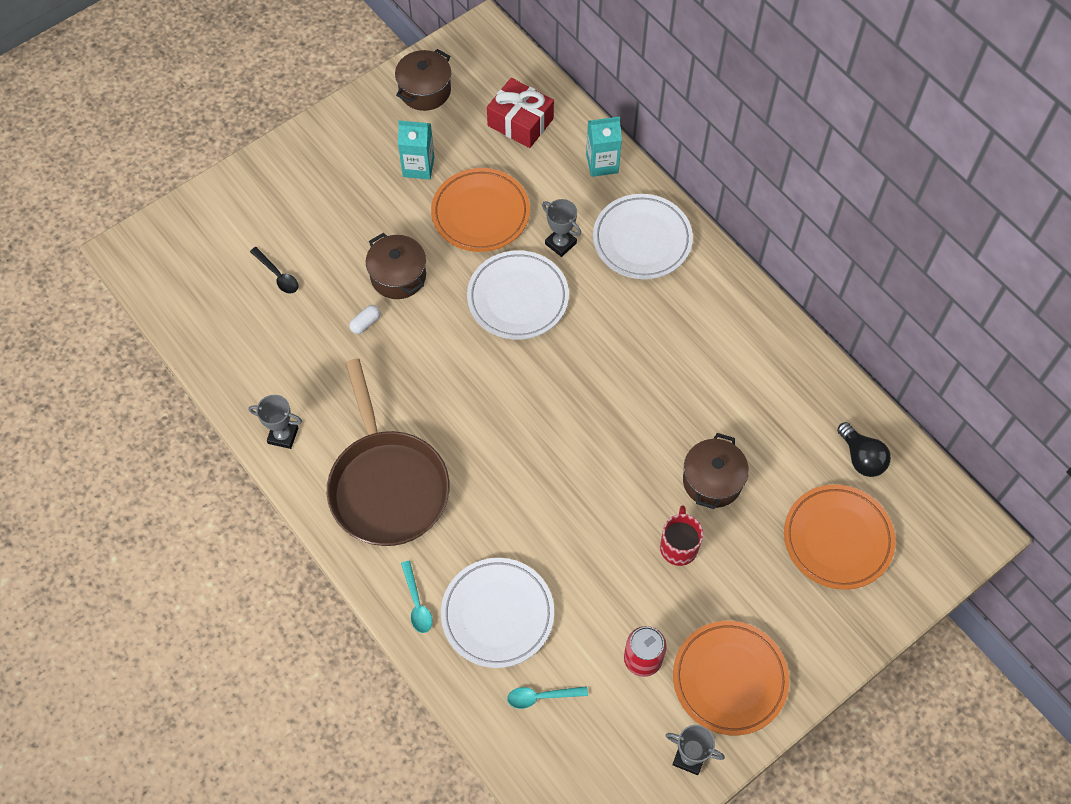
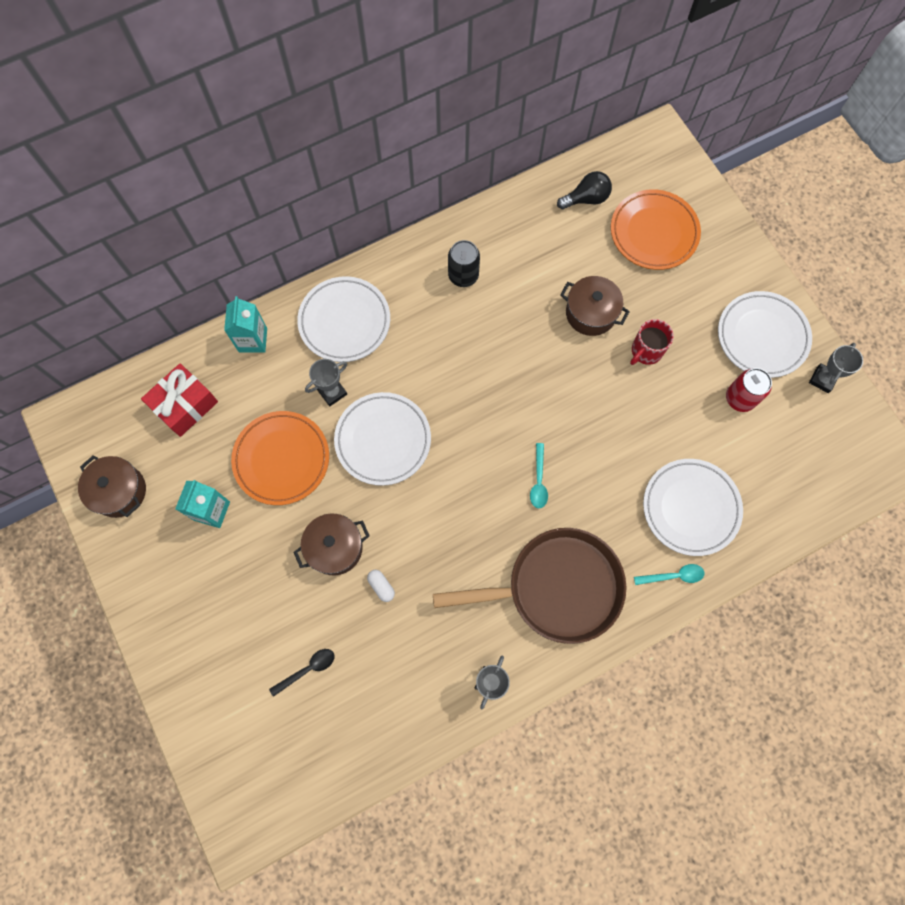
camera: 80 degrees left, 10 degrees up
(541, 697) = (765, 484): turquoise spoon -> turquoise spoon (538, 481)
(679, 546) = (646, 351): red mug -> red mug turned 60 degrees counterclockwise
(725, 343) = (463, 275): none -> black can
(729, 679) = (762, 336): orange plate -> white plate

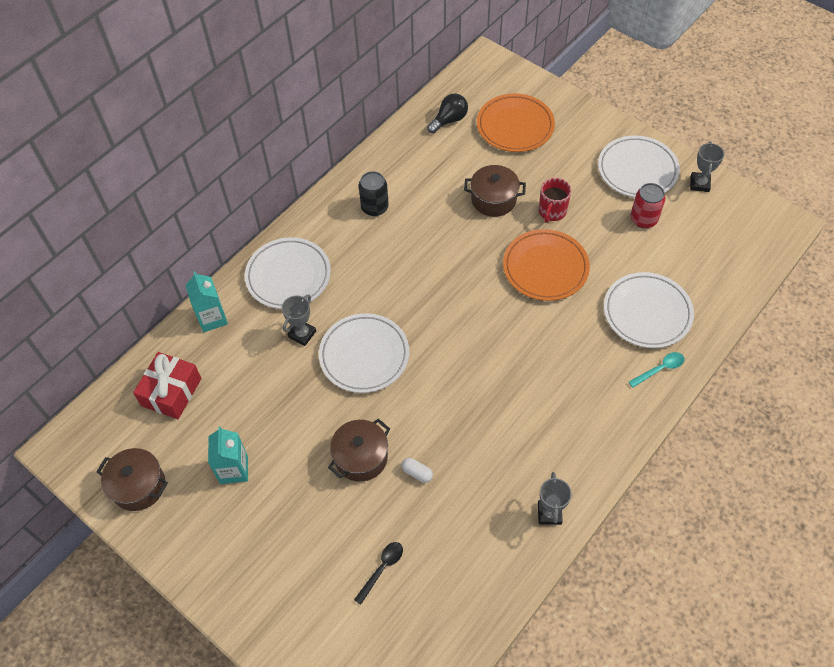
camera: 20 degrees left, 15 degrees down
(282, 459) = (280, 403): orange plate -> orange plate (545, 268)
(538, 481) = (513, 338): turquoise spoon -> none
(556, 587) = (569, 415): brown pan -> none

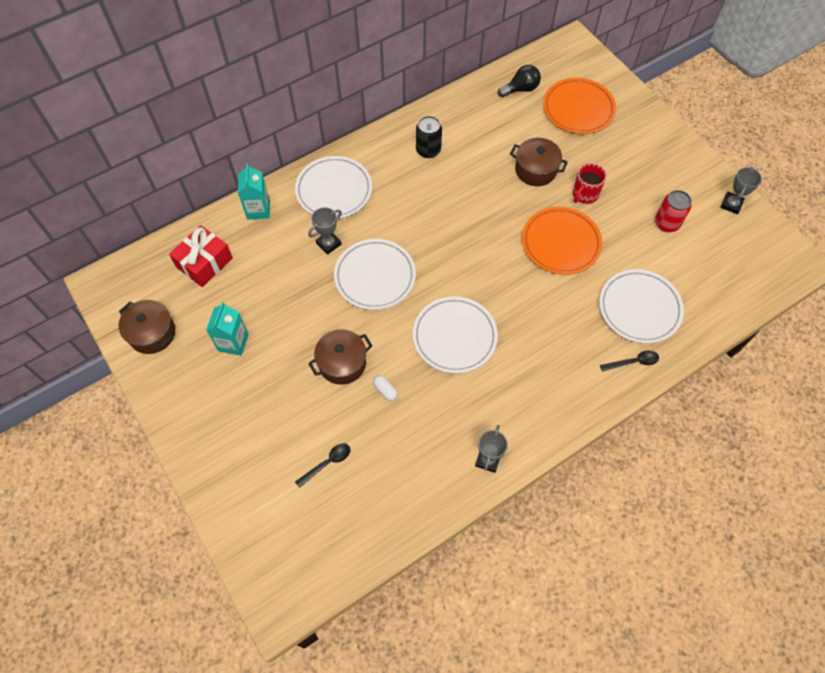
camera: 15 degrees right, 5 degrees up
(637, 170) = (677, 177): white plate -> white plate (454, 337)
(660, 369) = (633, 362): turquoise spoon -> black spoon

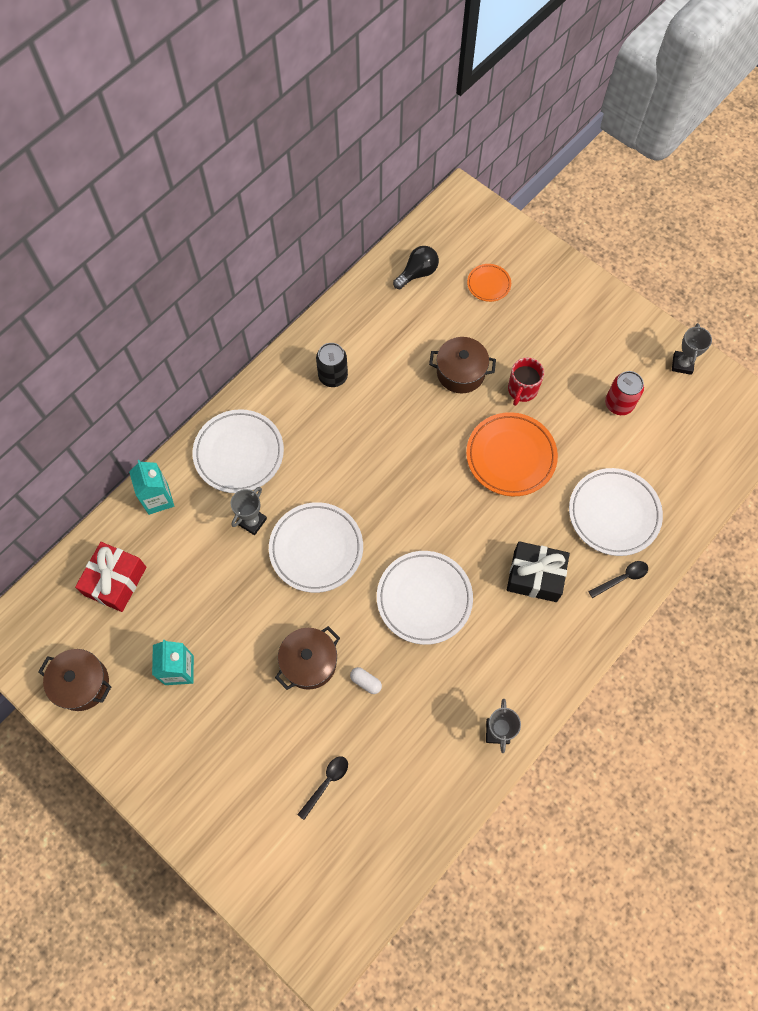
camera: 15 degrees left, 5 degrees up
(556, 342) = (535, 576): none -> black gift
(578, 109) = (488, 284): orange plate -> orange plate, size x0.52

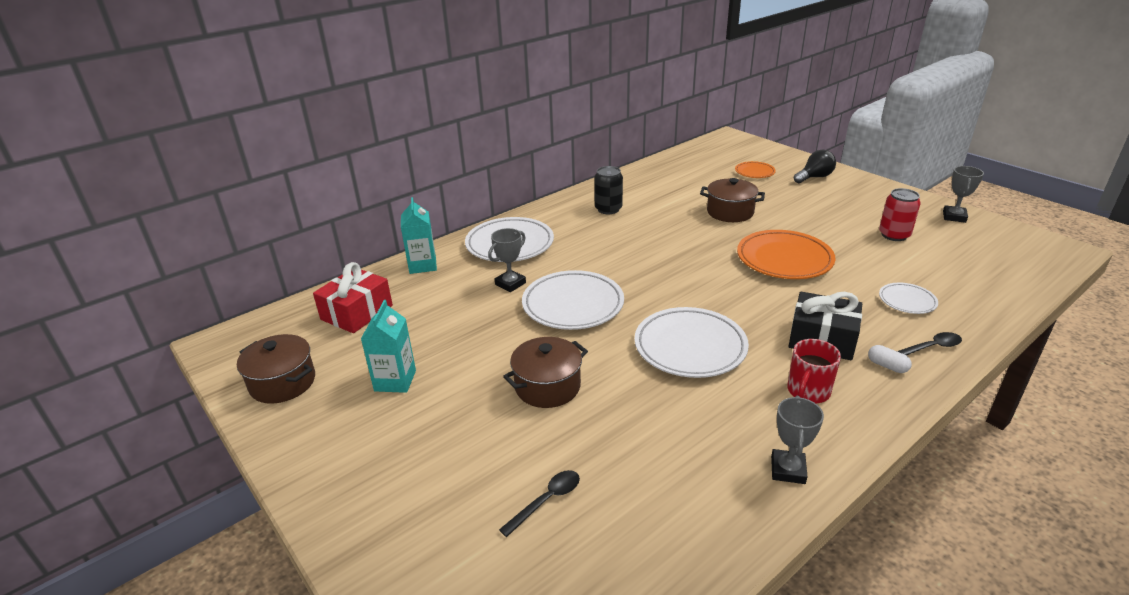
camera: 10 degrees right, 35 degrees down
(366, 682) = (613, 408): white capsule -> white capsule (887, 366)
(417, 273) = (690, 165): black light bulb -> black light bulb (814, 177)
(522, 390) = (791, 223): red mug -> red mug (808, 392)
(614, 513) = (907, 301): white plate -> white plate, size x0.52

